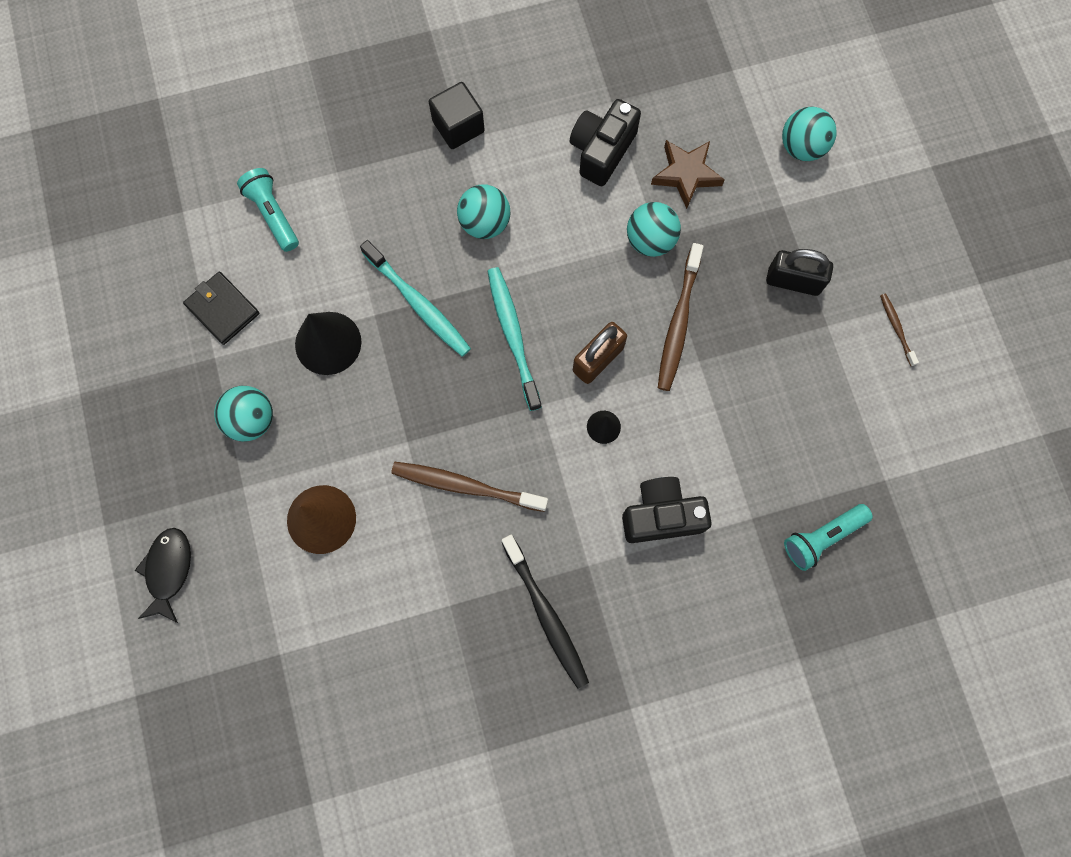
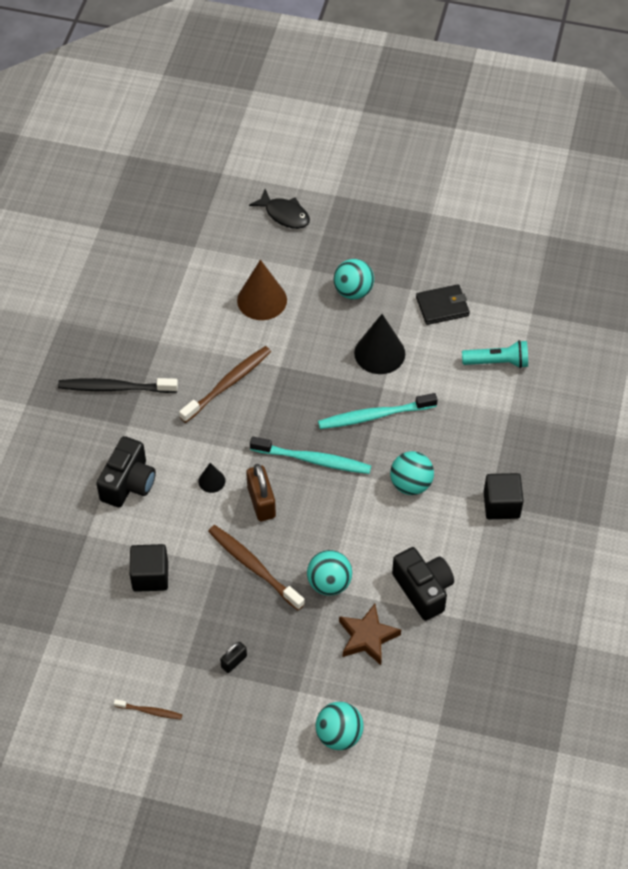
camera: 120 degrees right, 20 degrees down
(756, 420) = (150, 576): none -> black cube
(793, 281) = (234, 661): black padlock -> black padlock, size x0.57
(822, 537) = (43, 570): turquoise flashlight -> none

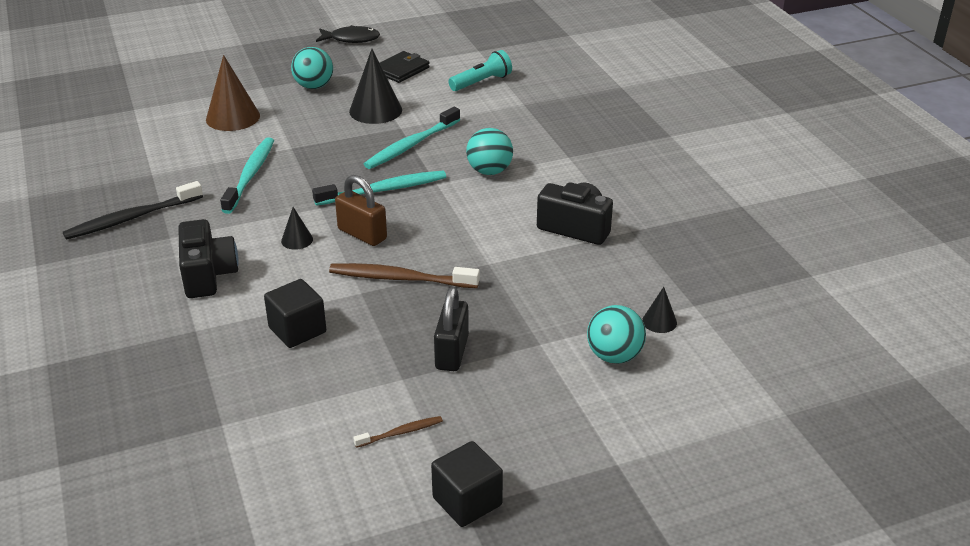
camera: 35 degrees left, 20 degrees down
(227, 384) = (250, 175): brown toothbrush -> turquoise toothbrush
(234, 661) = (452, 352): black padlock -> black padlock, size x1.74
(284, 214) = (205, 67): black fish -> black fish (351, 39)
(329, 583) = (486, 259): turquoise ball -> none
(367, 637) = (562, 278): brown star -> none
(399, 724) = (659, 321): none -> black cone
(501, 505) = (580, 154): black cube -> black cube (467, 501)

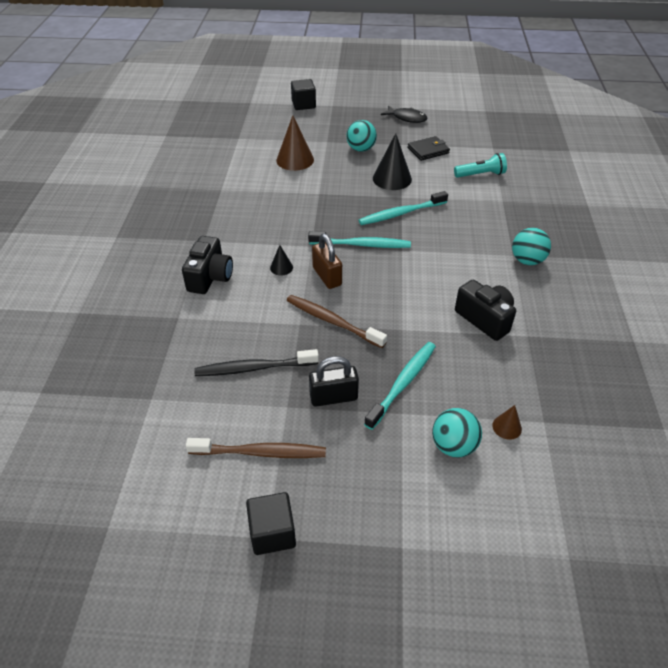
camera: 25 degrees right, 10 degrees up
(132, 218) = (190, 219): black toothbrush -> black toothbrush (254, 368)
(250, 175) = (280, 207): turquoise toothbrush -> turquoise toothbrush (402, 384)
(297, 330) = (241, 340): black cube -> black cube (303, 104)
(400, 433) = (260, 452): brown toothbrush -> brown toothbrush, size x1.94
(452, 352) = (333, 397): black padlock -> black padlock turned 45 degrees clockwise
(489, 171) = (446, 251): turquoise ball -> turquoise ball (527, 260)
(659, 321) = (507, 427): black cone -> brown cone

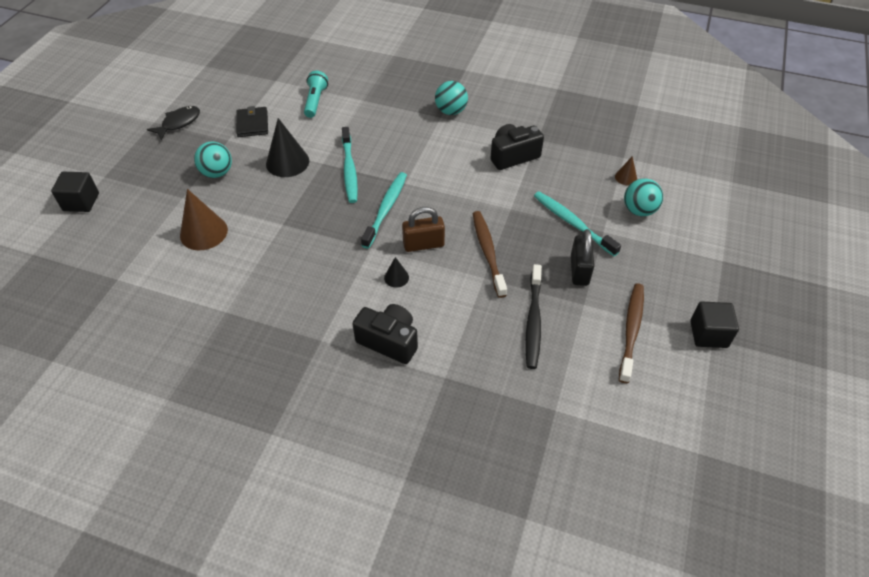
camera: 75 degrees left, 5 degrees up
(333, 321) = (488, 252): brown toothbrush -> brown toothbrush turned 120 degrees clockwise

